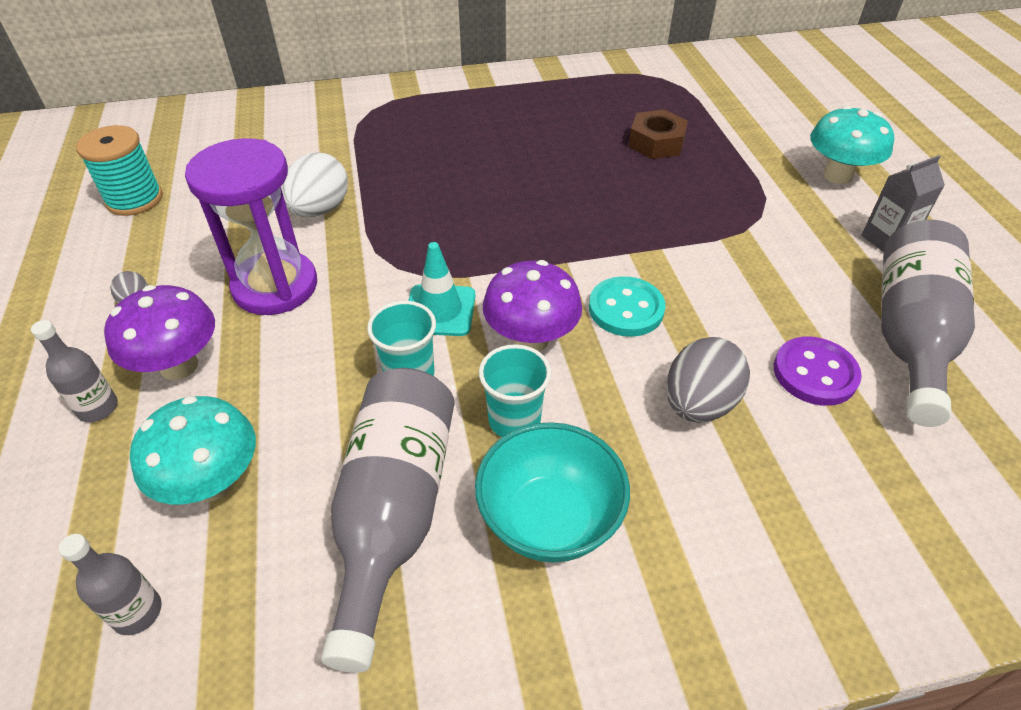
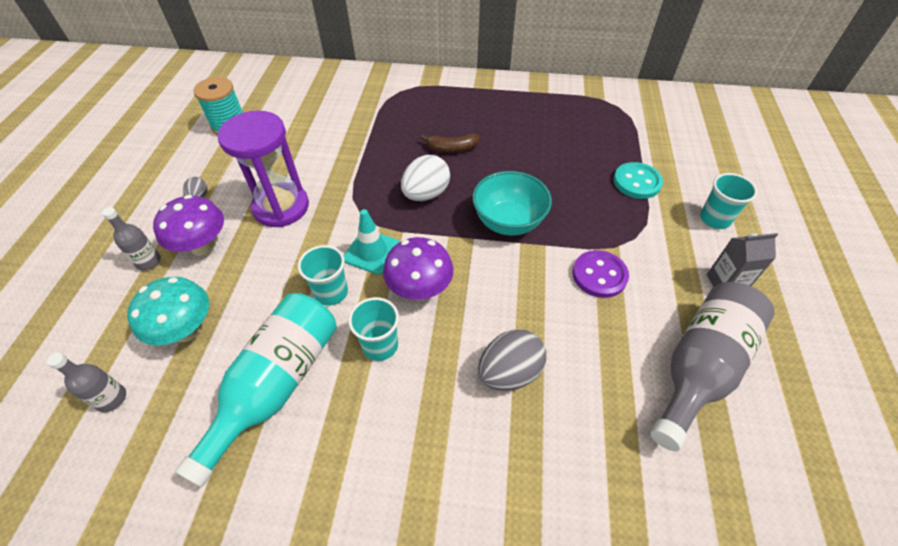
camera: 20 degrees right, 5 degrees up
(320, 210) = (333, 159): white egg -> white egg (426, 194)
(394, 512) = (277, 385): grey bottle -> turquoise bottle
(481, 164) = (452, 148): none -> brown banana
(549, 519) = (367, 423): turquoise bowl -> turquoise bowl (508, 222)
(626, 309) = (495, 285): turquoise button -> turquoise button (637, 182)
(656, 143) = (585, 159): brown nut -> none
(815, 373) = (607, 375): purple button -> purple button (599, 275)
(837, 176) = (715, 219): turquoise mushroom -> turquoise cup

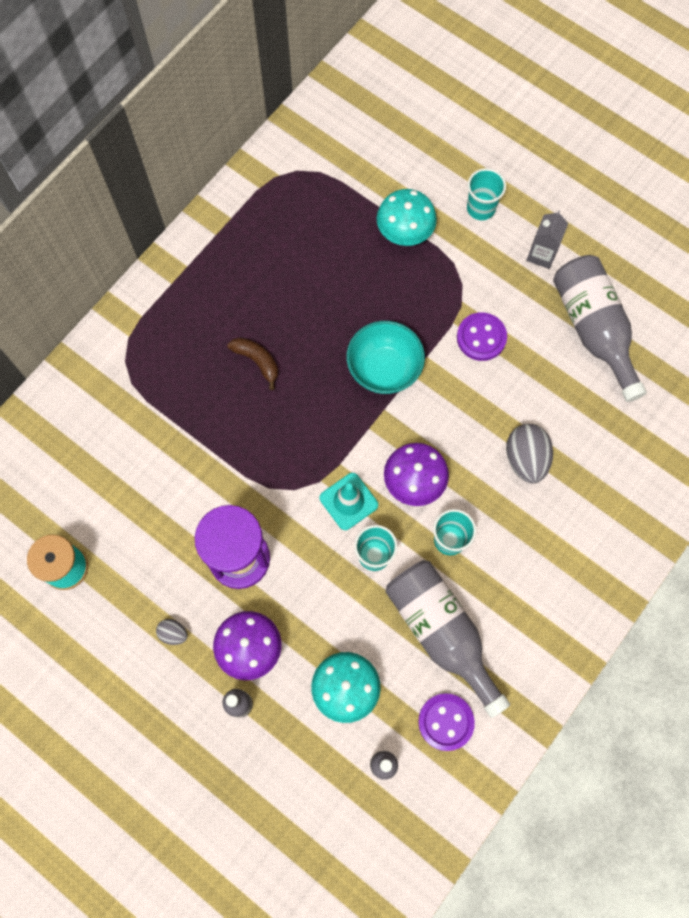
camera: 60 degrees left, 20 degrees up
(175, 437) = (446, 722): none -> purple button
(277, 385) = (441, 632): turquoise bottle -> grey bottle
(426, 194) = (305, 419): white egg -> none
(452, 148) = (257, 361): brown banana -> brown banana turned 75 degrees counterclockwise
(637, 182) = (404, 233): turquoise button -> turquoise mushroom

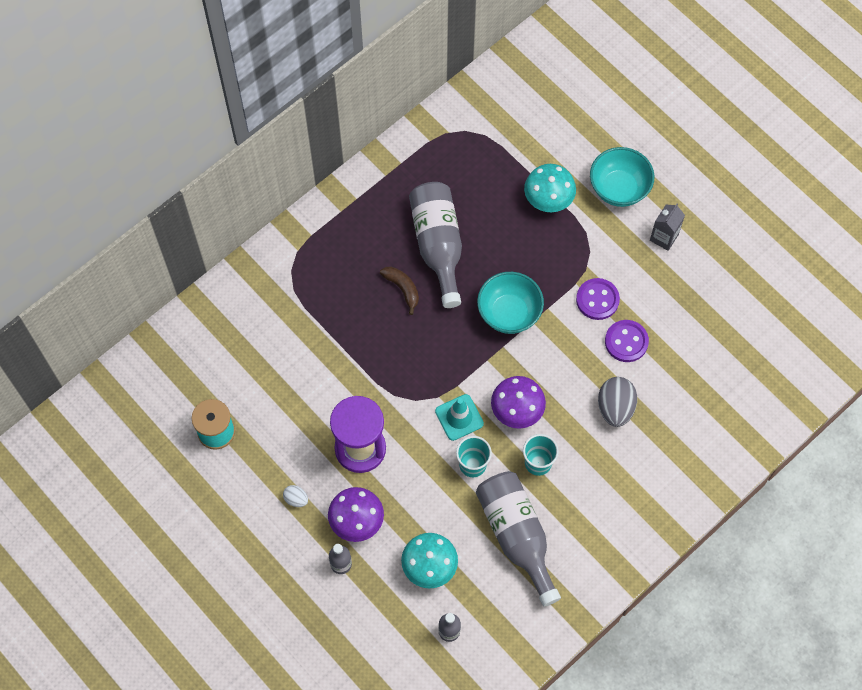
camera: 10 degrees right, 5 degrees down
(173, 633) = (296, 499): grey egg -> white egg
(446, 722) = (507, 607): purple button -> purple button (626, 342)
(481, 208) = (619, 188): turquoise cup -> turquoise bowl
(593, 329) = (696, 309): grey bottle -> grey bottle (438, 245)

